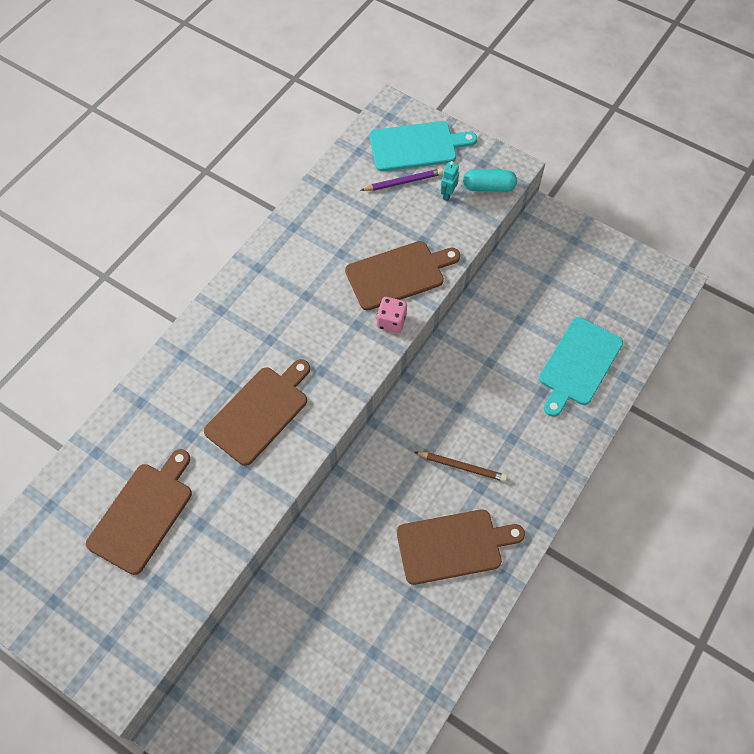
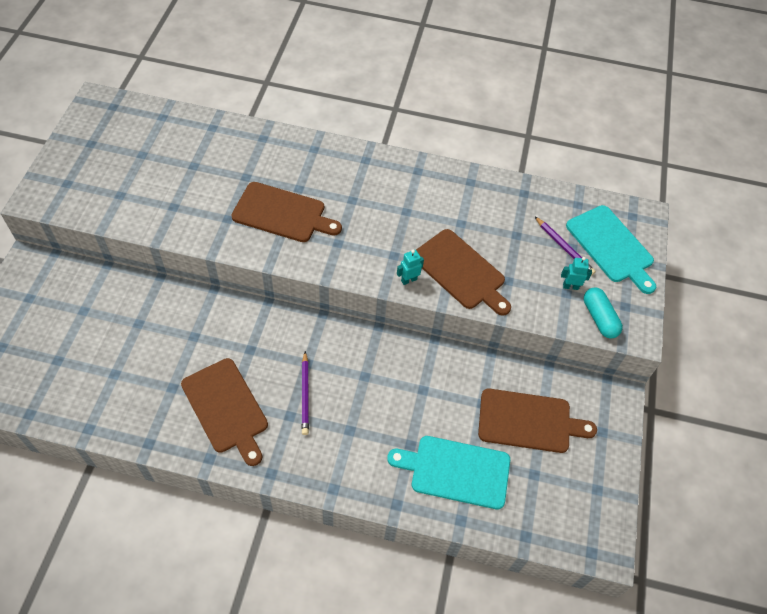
camera: 65 degrees right, 5 degrees down
(143, 514) = (171, 170): brown cutting board -> brown cutting board (528, 421)
(391, 321) = (409, 280): pink dice -> turquoise robot
(462, 467) = (305, 395): brown pencil -> purple pencil

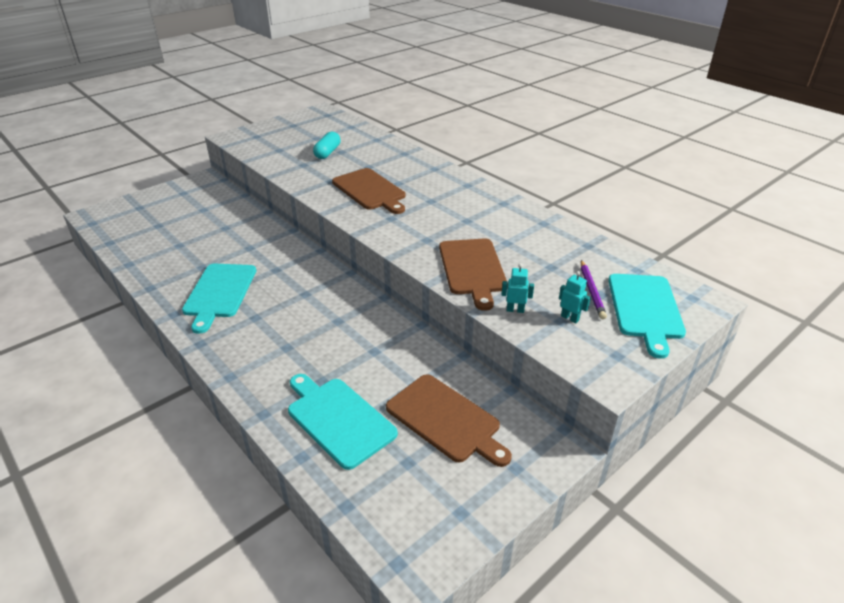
camera: 40 degrees right, 20 degrees down
(226, 408) = (219, 293): brown cutting board -> turquoise cutting board
(305, 395) = (281, 311): purple pencil -> none
(409, 280) = (421, 257): turquoise robot -> turquoise robot (515, 310)
(599, 318) = (577, 351): turquoise capsule -> turquoise capsule (327, 152)

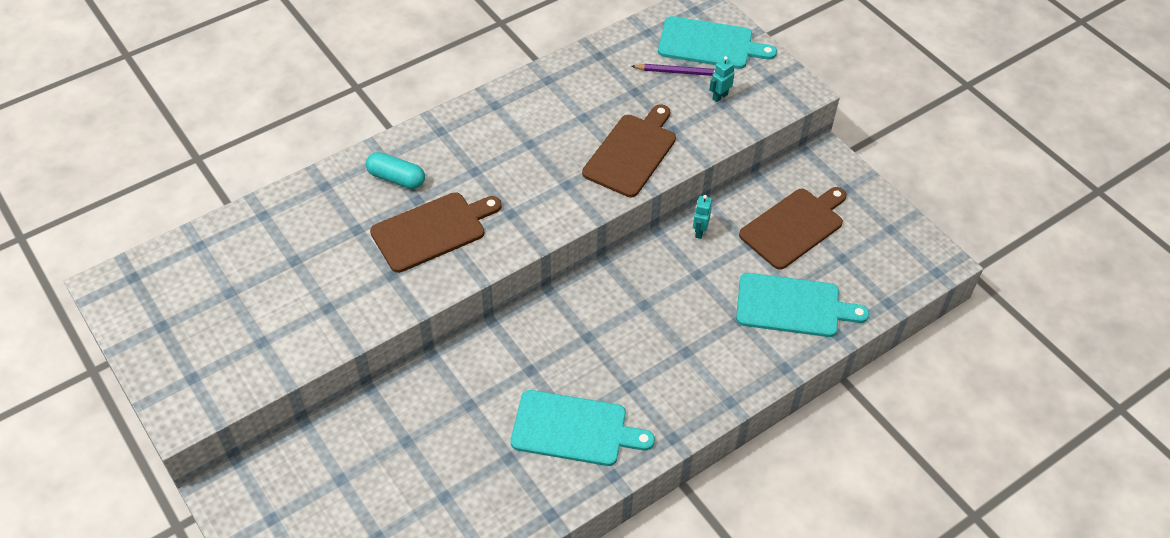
camera: 85 degrees left, 15 degrees up
(327, 152) = (293, 277): turquoise capsule -> turquoise capsule (396, 178)
(338, 419) = (792, 306): turquoise cutting board -> turquoise cutting board turned 135 degrees counterclockwise
(472, 269) = (632, 153): brown cutting board -> brown cutting board turned 60 degrees counterclockwise
(515, 310) = (705, 132): turquoise robot -> turquoise robot (699, 232)

